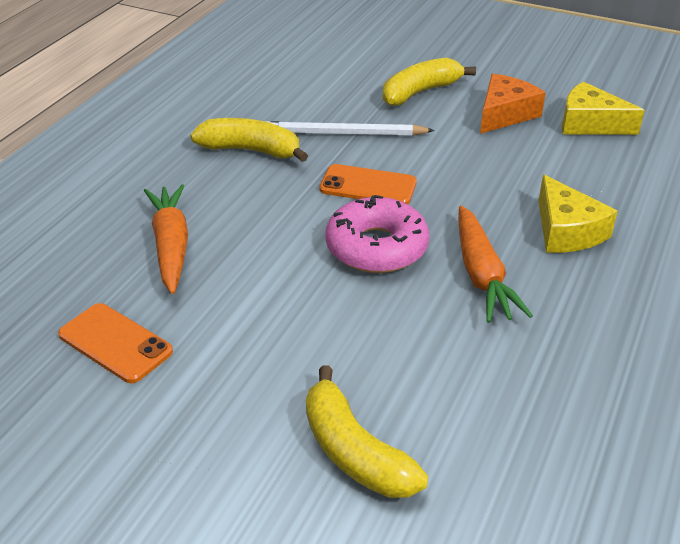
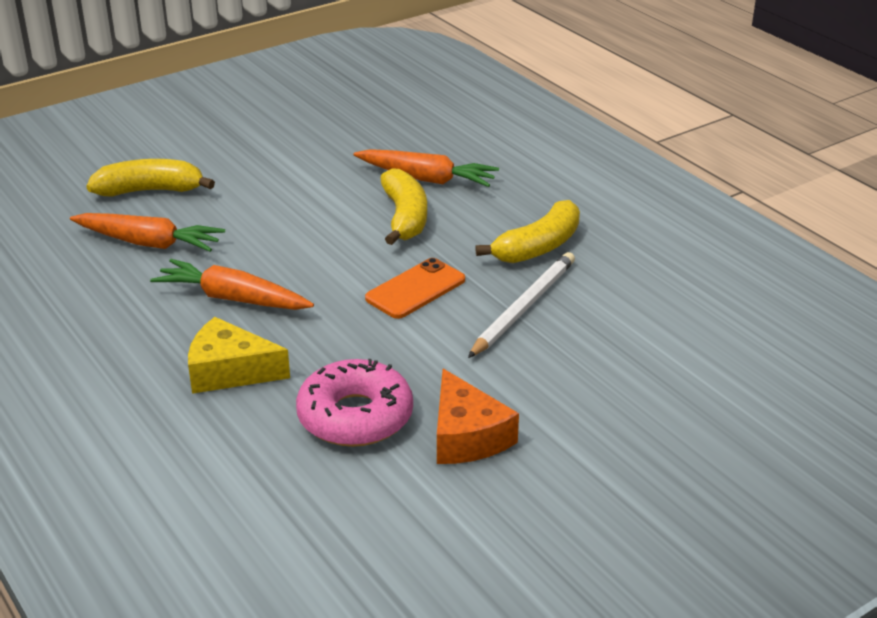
camera: 120 degrees right, 5 degrees down
(115, 343) = (340, 140): orange phone -> none
(376, 247) = (324, 263): pink donut -> pink donut (355, 417)
(420, 92) = (573, 393): yellow banana -> yellow banana (405, 218)
(456, 383) = (149, 243): none -> orange carrot
(590, 123) = (384, 496): yellow cheese -> none

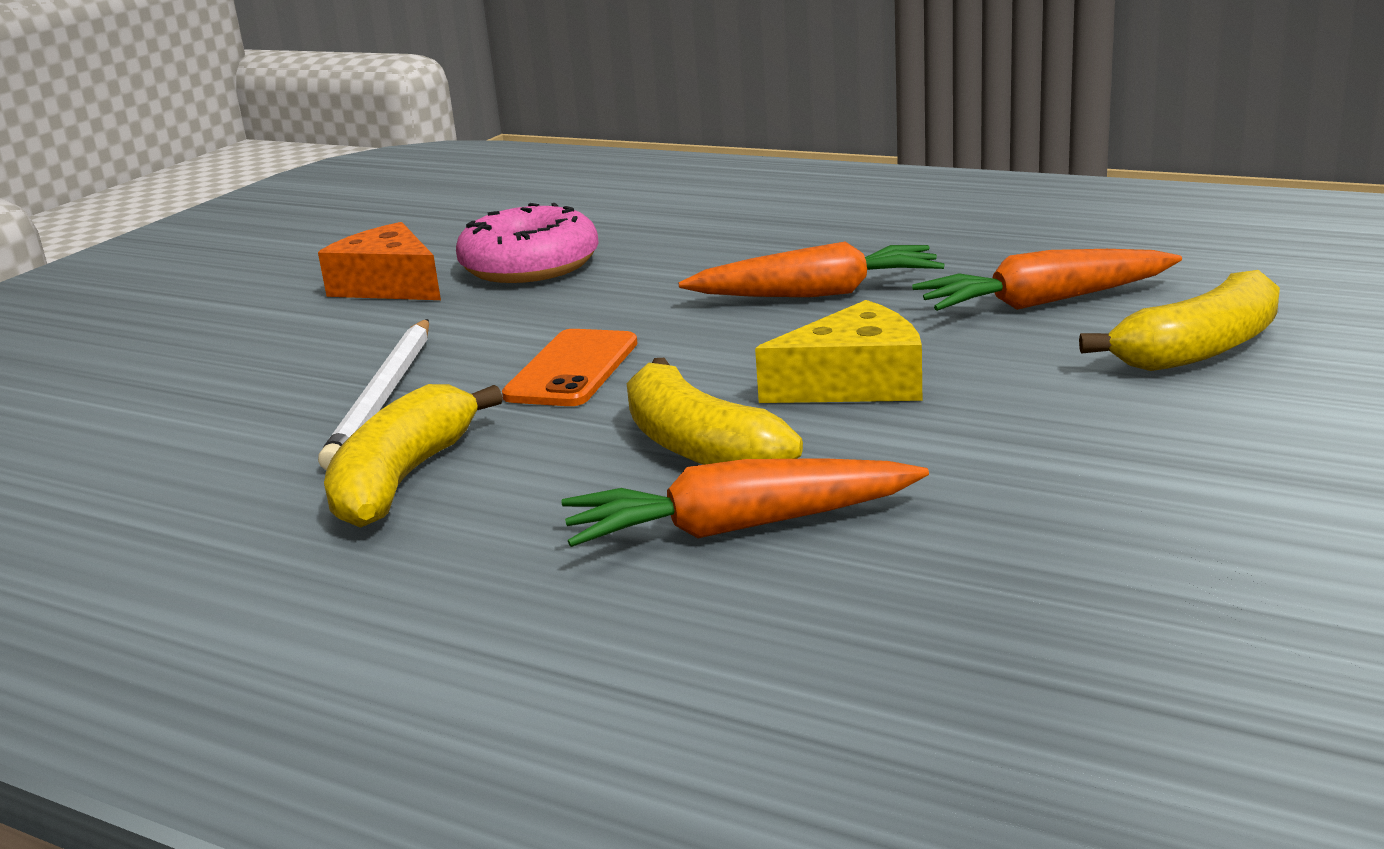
camera: 155 degrees right, 10 degrees down
(229, 371) = (717, 253): yellow cheese -> yellow cheese (855, 383)

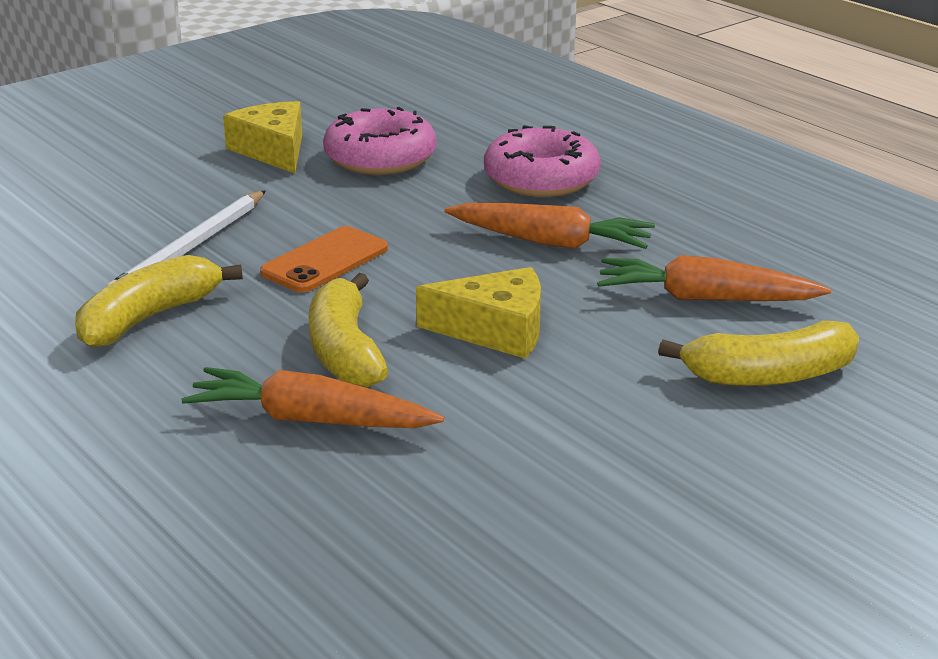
camera: 20 degrees right, 5 degrees up
(389, 286) = (273, 150): orange cheese -> yellow cheese
(737, 245) = (541, 179): none -> pink donut

